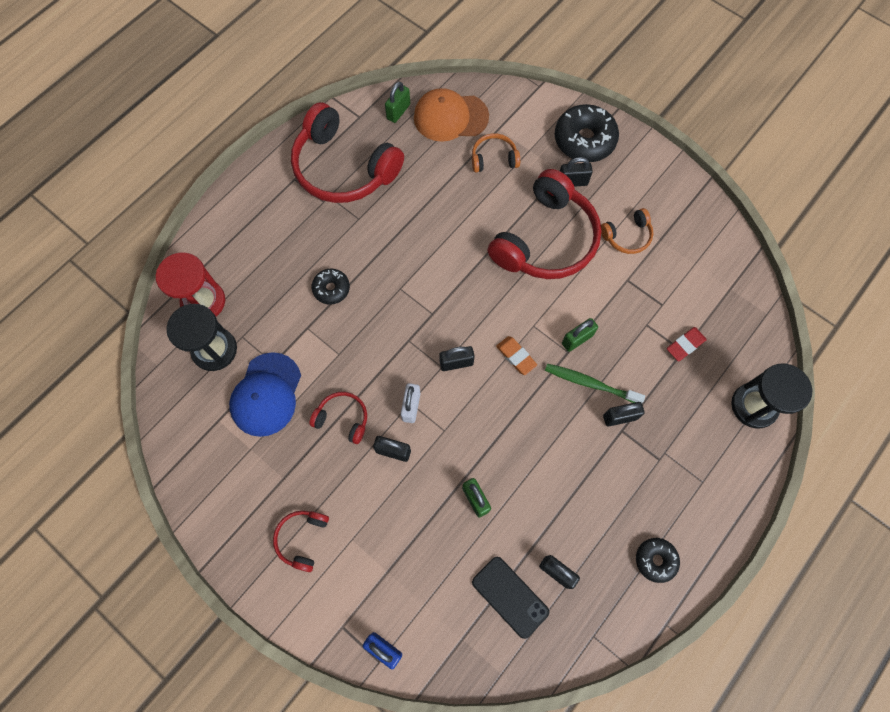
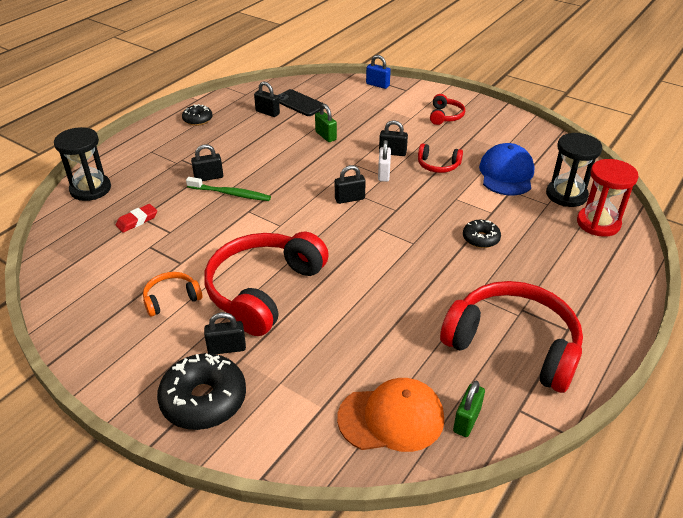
camera: 175 degrees right, 30 degrees down
(494, 158) = (326, 369): orange headphones -> none
(516, 356) = (296, 205): orange eraser -> none
(577, 339) = (239, 218): green padlock -> none

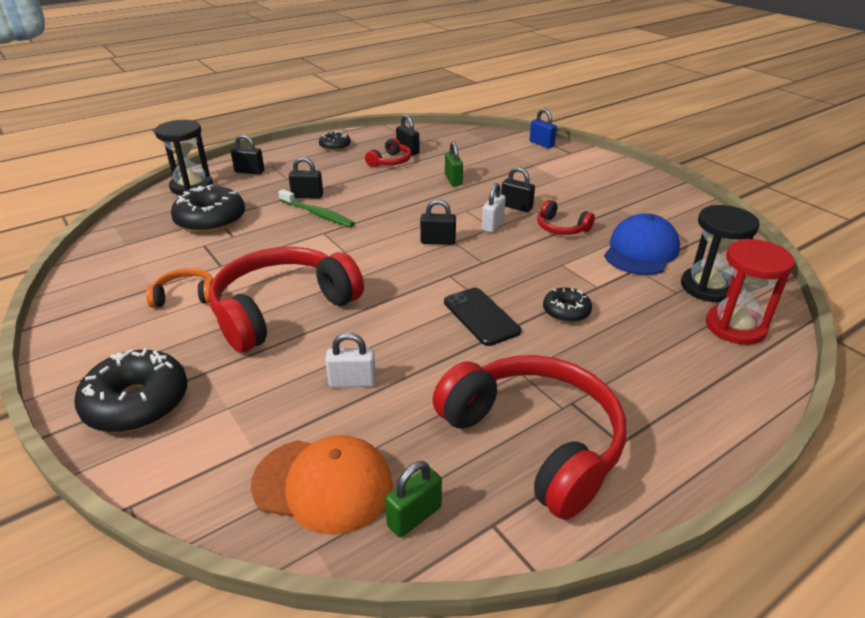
camera: 20 degrees right, 5 degrees down
(137, 221) = (210, 220): red eraser -> black donut
(227, 348) = (201, 357): black padlock -> black padlock (249, 172)
(299, 103) = (446, 148): black phone -> black phone (481, 316)
(361, 336) = (352, 382): none -> white padlock
(445, 116) = (601, 183): red headphones -> red headphones (390, 161)

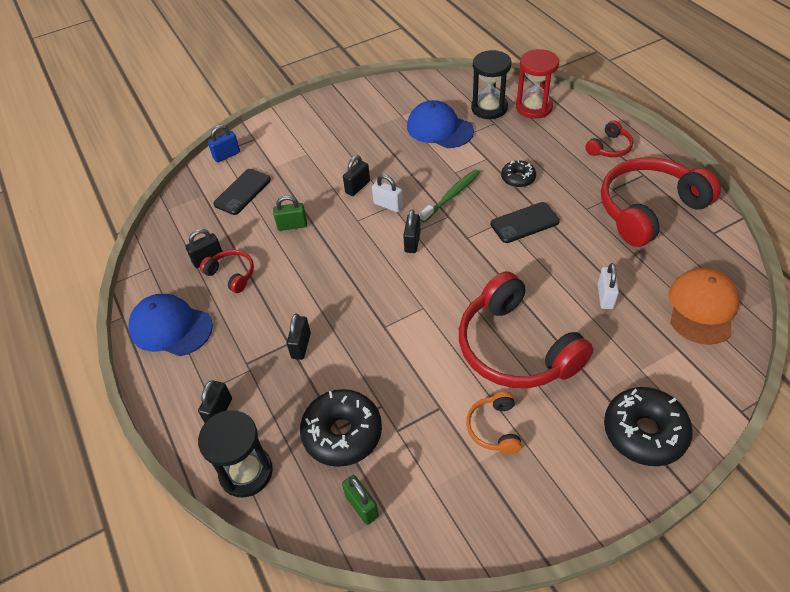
camera: 80 degrees left, 15 degrees up
(317, 214) = (344, 334): green toothbrush -> green toothbrush (451, 196)
(335, 146) = (170, 327): black donut -> blue cap
(414, 516) = (716, 265): green padlock -> green padlock (361, 506)
(493, 155) = (242, 192): none -> black phone
(561, 228) = (399, 165): red headphones -> red headphones (609, 147)

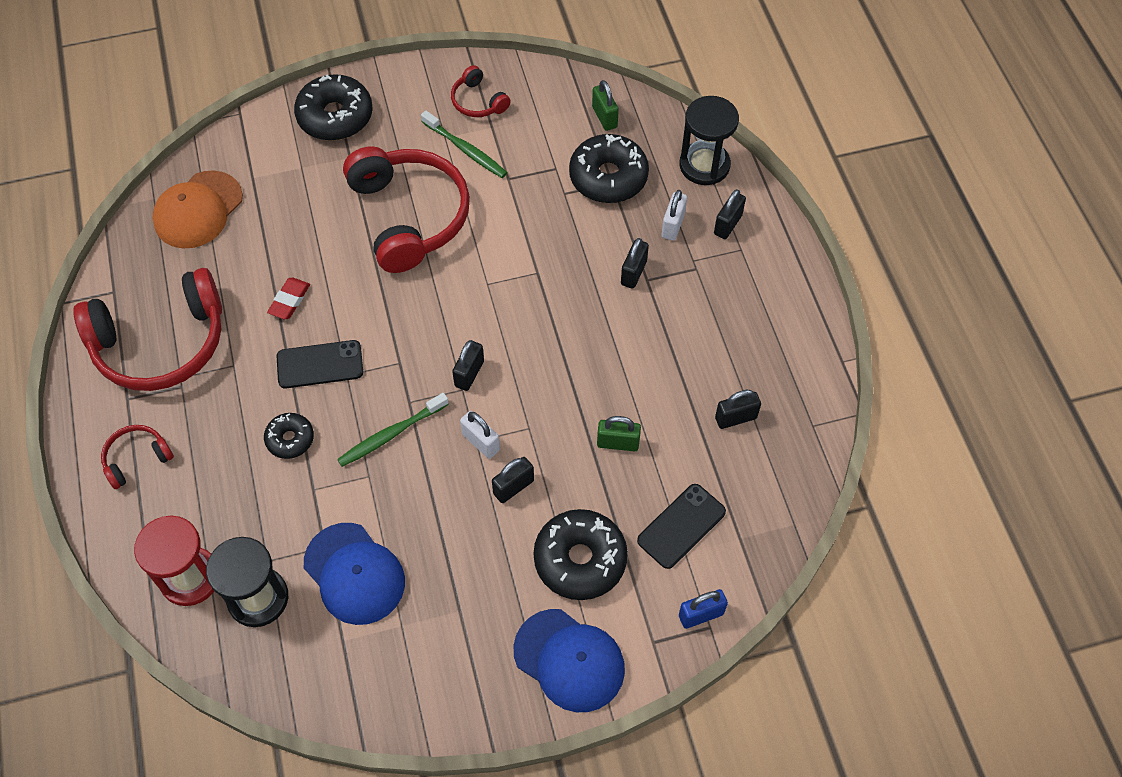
camera: 170 degrees left, 10 degrees up
(170, 327) = (782, 332): blue cap -> blue cap (569, 660)
(232, 274) = (705, 386): red headphones -> red headphones (478, 101)
(305, 163) = (580, 559): none -> black donut
(494, 428) = (465, 149): orange headphones -> green toothbrush
(575, 258) = (289, 300): none -> red eraser
(605, 296) = (286, 247): white padlock -> white padlock (673, 225)

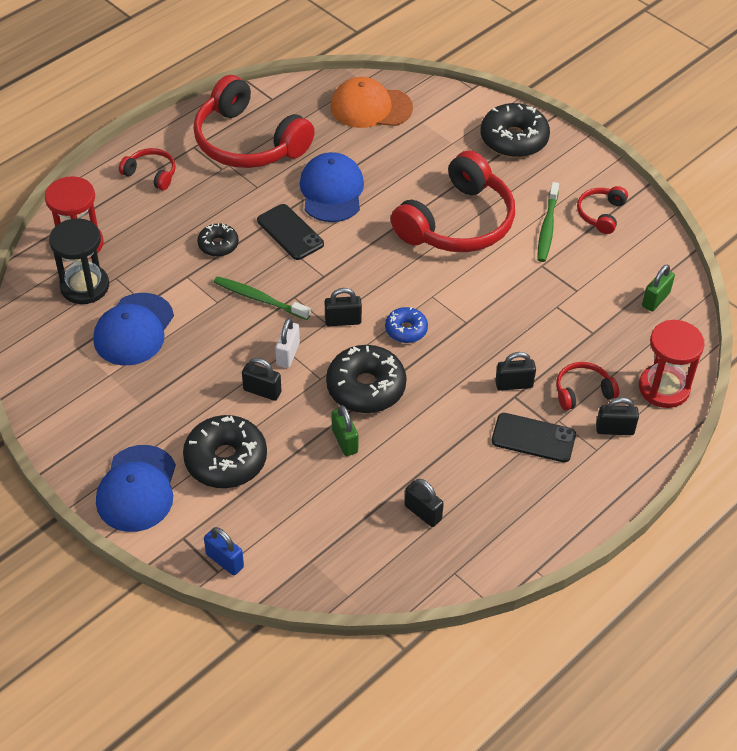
camera: 60 degrees right, 10 degrees down
(289, 300) = (331, 191): red eraser -> blue cap
(515, 326) = (406, 330): none -> blue donut
(608, 177) = (596, 328): black donut -> black donut (366, 387)
(673, 225) = (582, 391): white padlock -> red headphones
(681, 526) = (296, 515): black phone -> black phone (533, 438)
(704, 165) = (664, 388): black hourglass -> red hourglass

